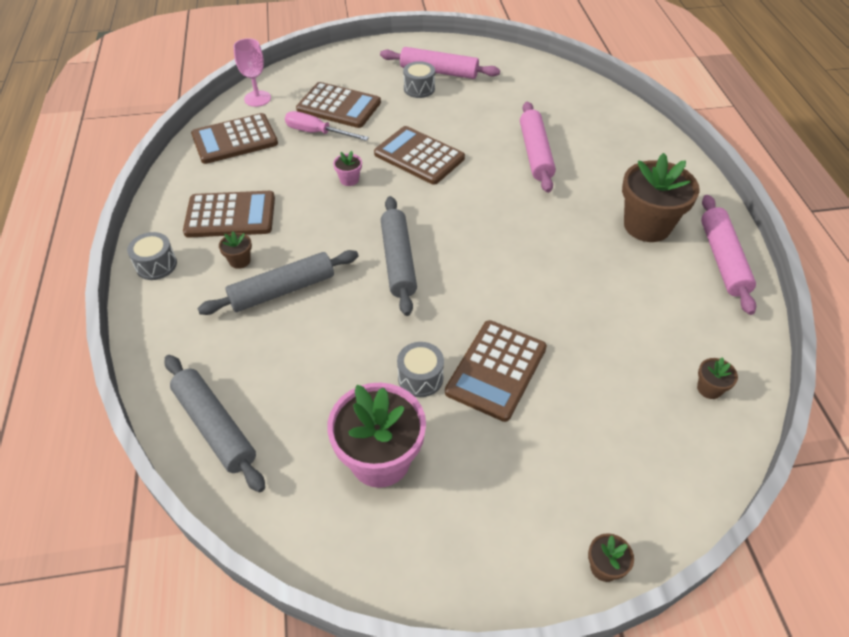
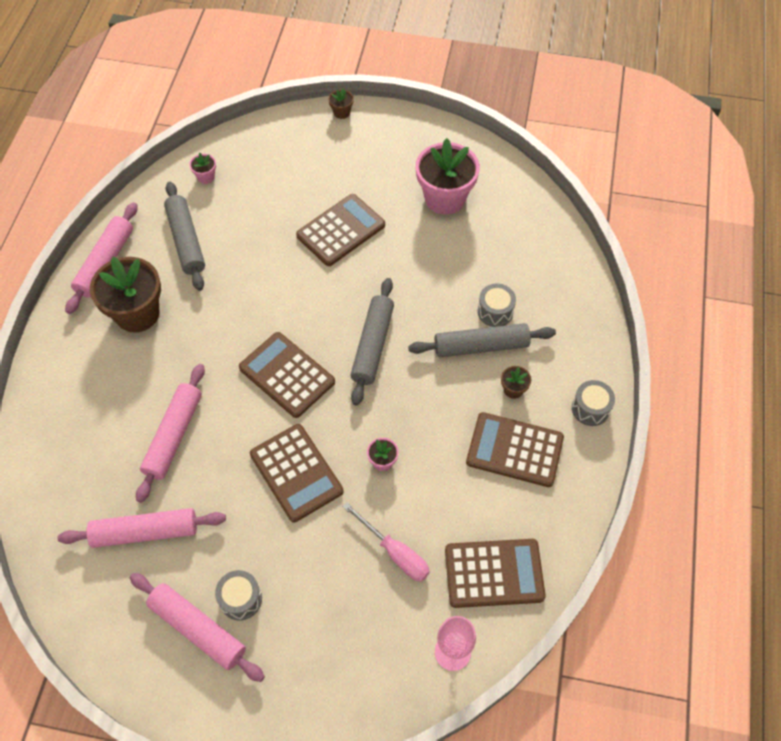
camera: 160 degrees left, 10 degrees up
(215, 427) = (551, 249): grey rolling pin -> grey rolling pin (186, 241)
(339, 106) = (353, 597): brown calculator -> brown calculator (287, 375)
(420, 378) = (397, 241): grey drum -> grey drum (495, 311)
(511, 101) = (145, 532): none -> pink rolling pin
(709, 388) = (206, 177): brown flower pot -> pink flower pot

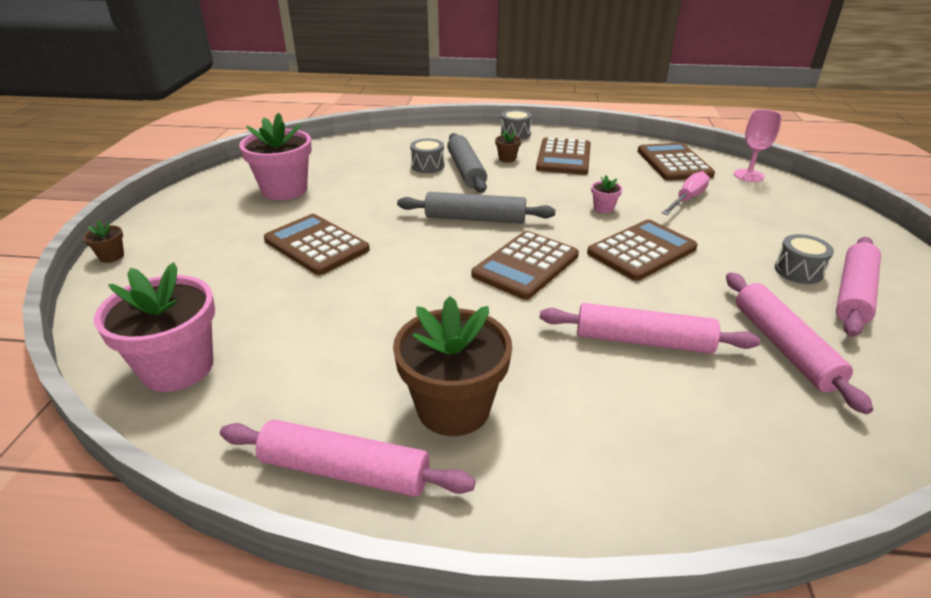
camera: 95 degrees left, 25 degrees down
(186, 241) = (310, 372): grey rolling pin -> none
(206, 177) = (178, 368): pink flower pot -> pink flower pot, size x2.33

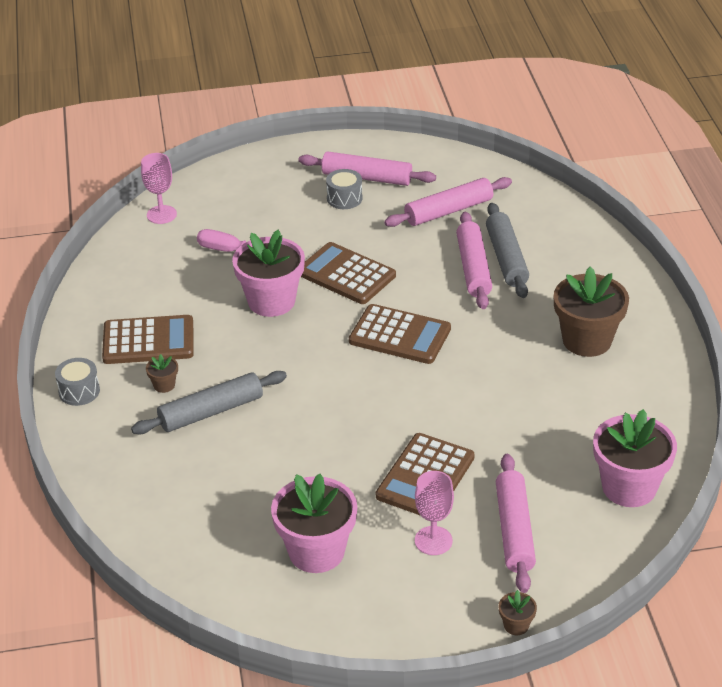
camera: 105 degrees left, 5 degrees up
(241, 236) = (433, 541): none -> pink goblet
(345, 471) = (661, 371): pink rolling pin -> pink rolling pin (514, 530)
(427, 166) = (207, 447): grey drum -> none
(475, 219) = (327, 381): grey rolling pin -> grey rolling pin (506, 258)
(603, 208) = (271, 301): pink flower pot -> pink flower pot, size x2.33
(673, 163) = (142, 261): brown calculator -> none

